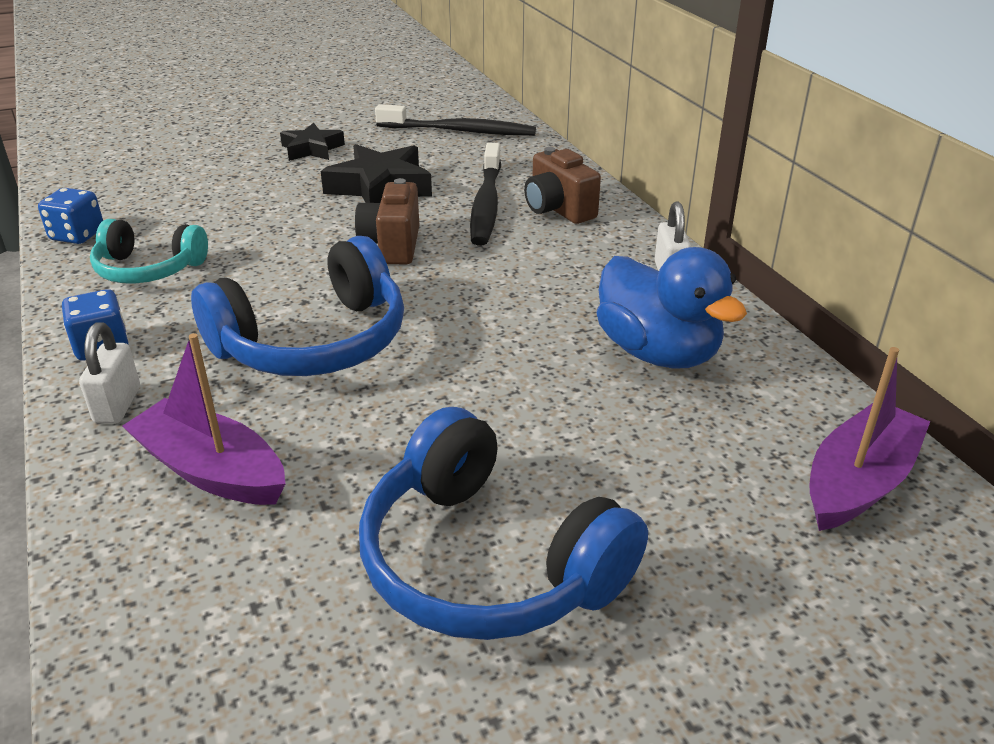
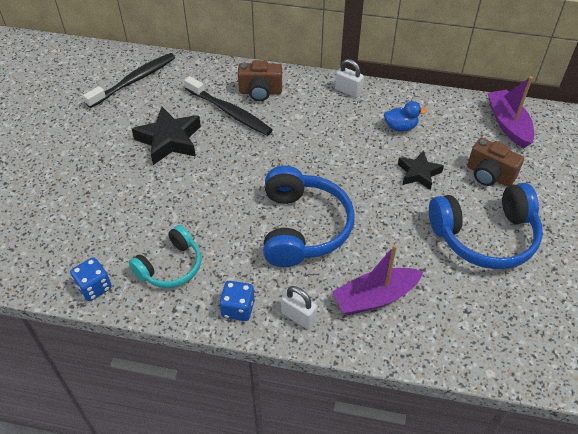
camera: 55 degrees left, 15 degrees up
(312, 149) = (88, 146): black star -> black star (418, 173)
(392, 246) = (238, 163): brown camera -> brown camera (489, 175)
(658, 352) = (400, 127): blue duck -> blue duck, size x0.53

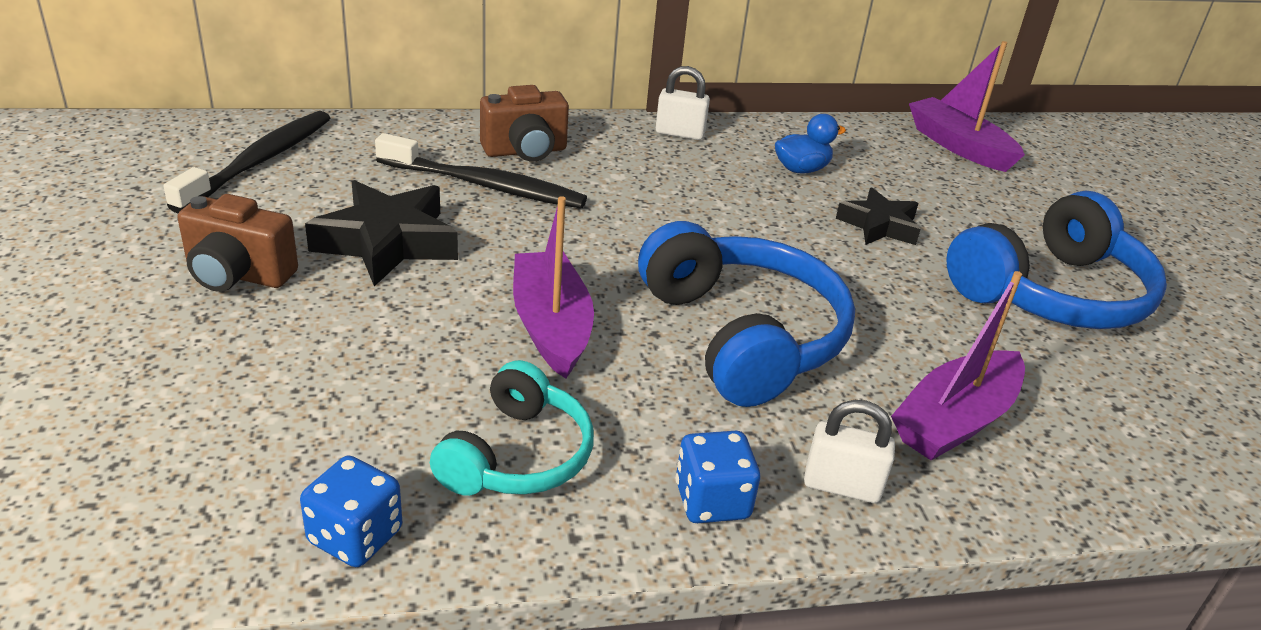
camera: 25 degrees left, 15 degrees down
(218, 203) = (551, 326): none -> purple boat
(489, 175) = (987, 212): brown camera -> brown camera (238, 275)

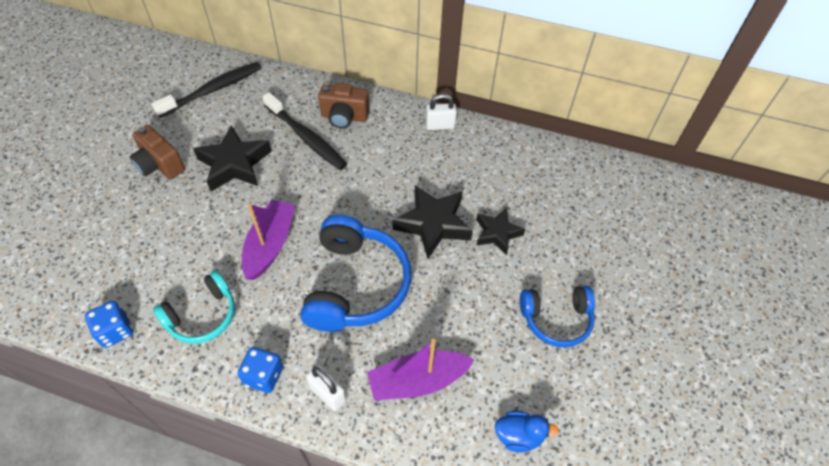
camera: 30 degrees right, 20 degrees up
(680, 133) = (440, 125): white padlock -> white padlock turned 45 degrees counterclockwise
(782, 237) = (433, 224): none -> black star
(801, 169) = (488, 175): blue duck -> blue duck (518, 436)
(959, 146) = (609, 184): purple boat -> none
(1051, 293) = (556, 319): blue headphones -> blue headphones, size x0.61

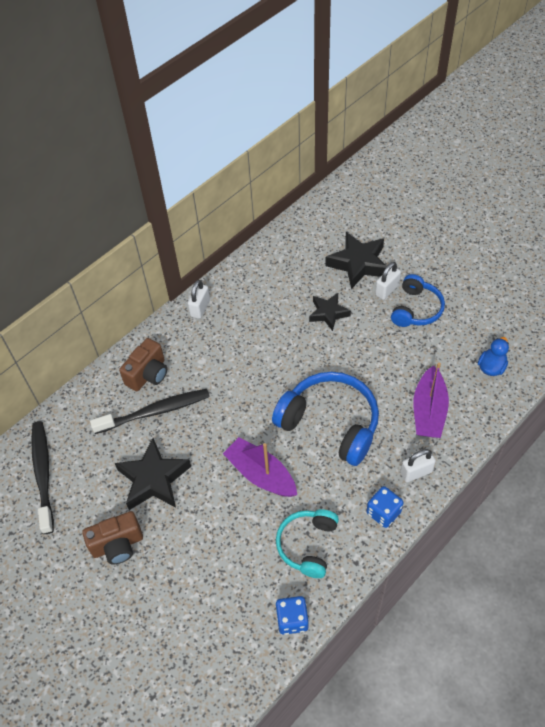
camera: 60 degrees left, 0 degrees up
(202, 315) = (308, 545): turquoise headphones -> turquoise headphones turned 150 degrees counterclockwise
(433, 224) = (299, 351): black star -> black star (358, 264)
(564, 279) = (387, 290): none -> white padlock

